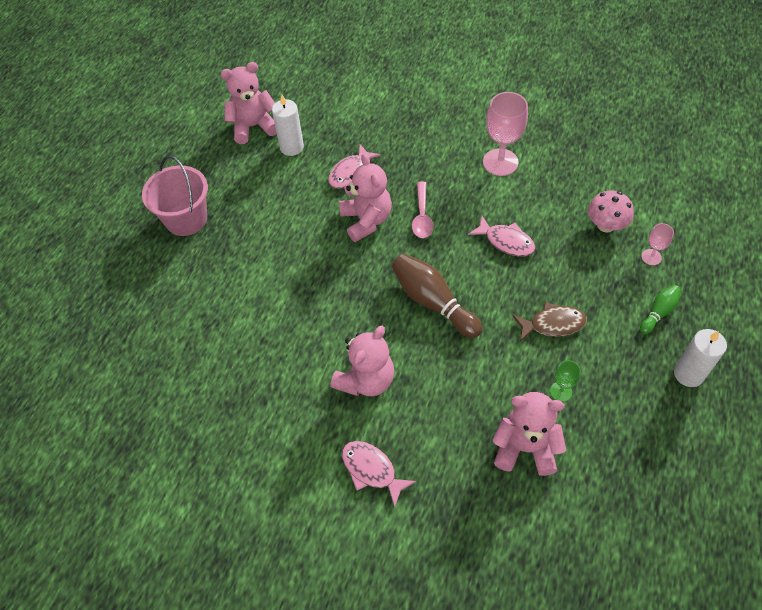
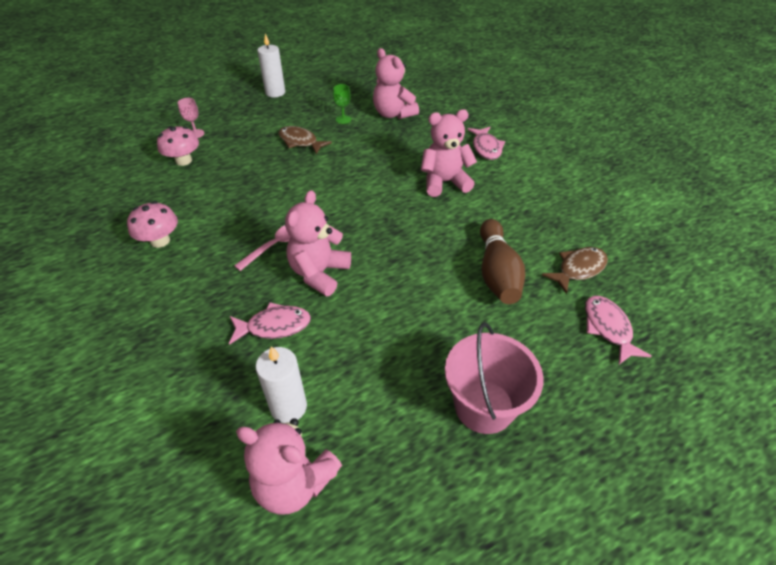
camera: 140 degrees left, 10 degrees down
(181, 366) = (578, 269): none -> brown fish
(433, 302) = (349, 192): brown bowling pin -> brown bowling pin (497, 273)
(500, 162) = (160, 241): pink goblet -> pink mushroom
(506, 241) = (252, 192): pink fish -> pink fish (608, 328)
(658, 313) = (242, 115): green bowling pin -> none

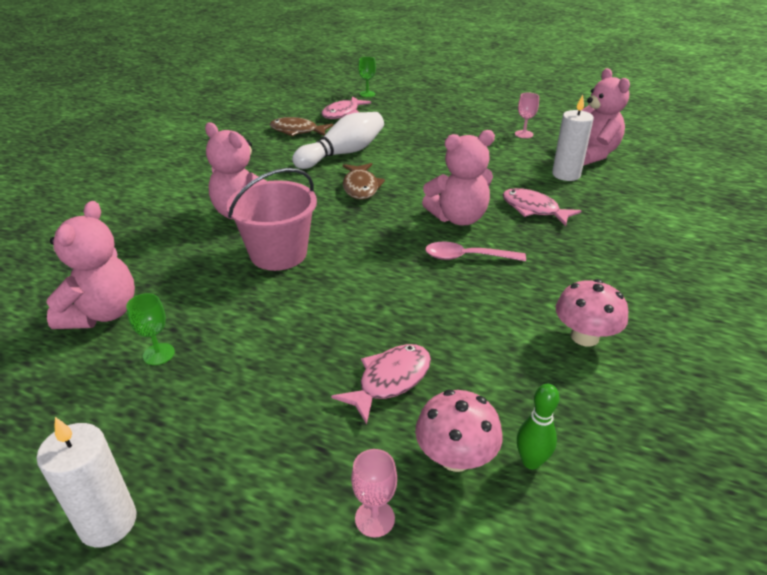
camera: 130 degrees left, 10 degrees down
(151, 176) = (531, 461): none -> green bowling pin
(300, 142) = (266, 359): brown fish -> brown fish (360, 187)
(406, 461) = (524, 134): none -> pink goblet
(484, 406) = (457, 127): pink bucket -> pink bucket (278, 254)
(486, 148) = (145, 214): pink fish -> pink fish (390, 380)
(497, 273) = (342, 153): brown bowling pin -> white bowling pin
(669, 391) = (367, 94): none -> green goblet

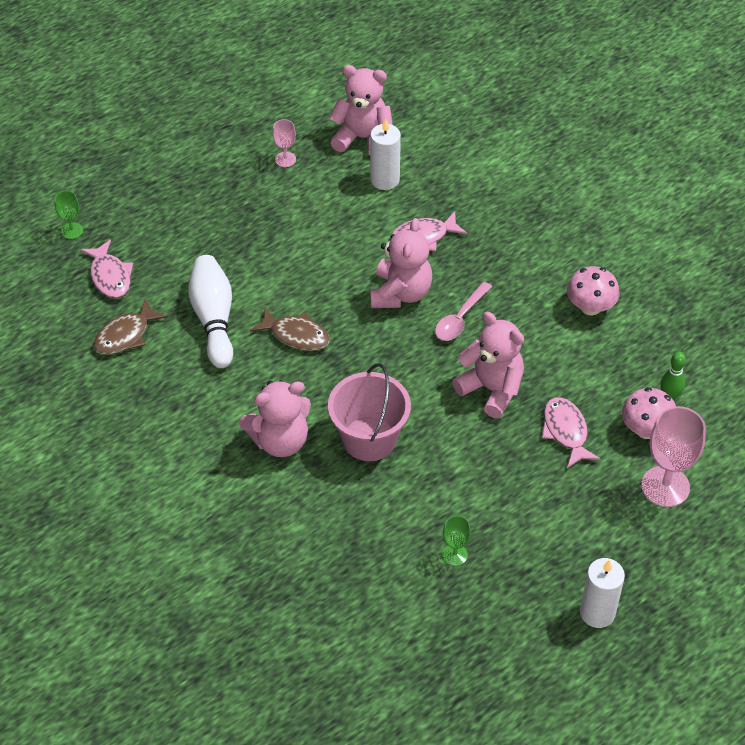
camera: 60 degrees left, 15 degrees up
(102, 313) = (377, 582): pink teddy bear -> pink teddy bear (491, 389)
(374, 518) = (665, 486): pink goblet -> pink goblet, size x1.97

